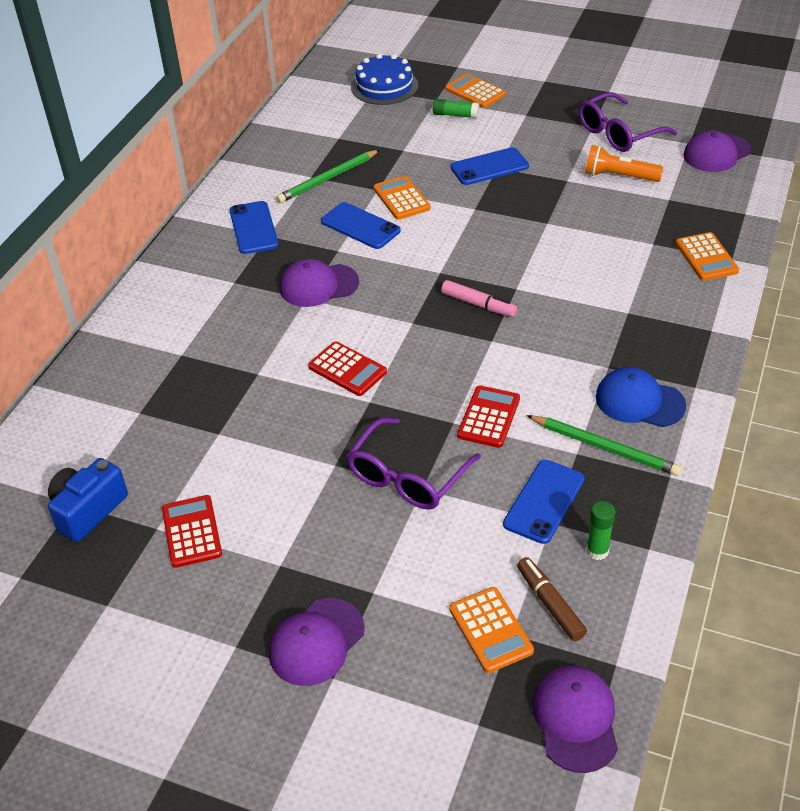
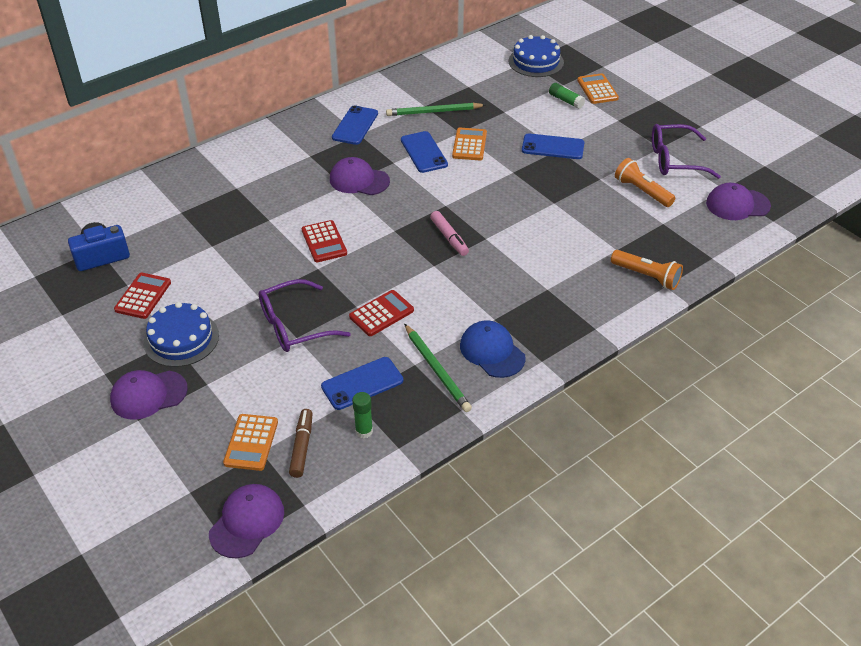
camera: 30 degrees right, 0 degrees up
(290, 557) = (181, 339): none -> blue cake
(706, 257) = (647, 276): orange calculator -> orange flashlight

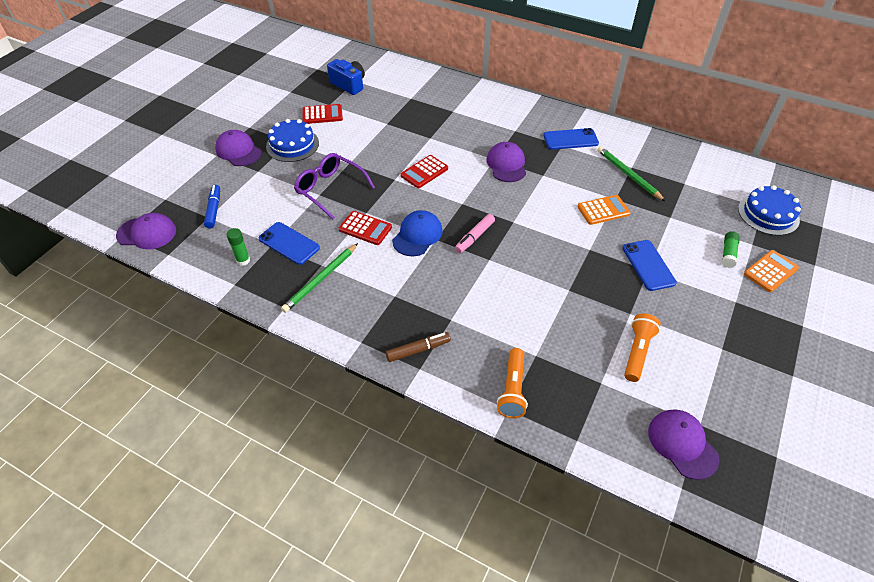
camera: 65 degrees right, 5 degrees up
(251, 442) = (214, 210): orange calculator -> blue marker
(302, 447) = (218, 234): brown marker -> brown marker (418, 350)
(424, 152) = (570, 187): blue phone -> none
(492, 351) = (356, 306): blue cap -> blue cap (417, 235)
(674, 160) = (711, 366): purple glasses -> none

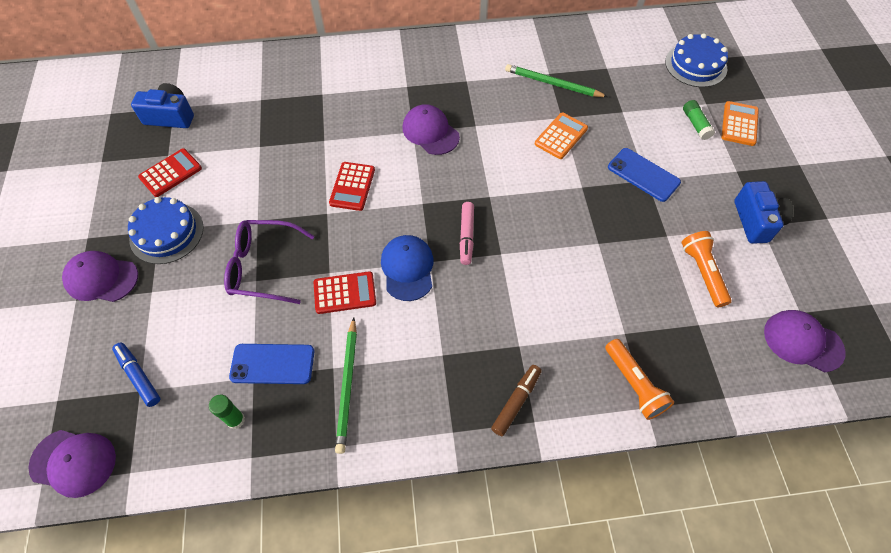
camera: 35 degrees left, 10 degrees up
(147, 233) = (73, 462): purple cap -> purple cap turned 45 degrees clockwise
(570, 139) = (469, 69): blue phone -> none
(720, 343) = (756, 221): none -> blue camera

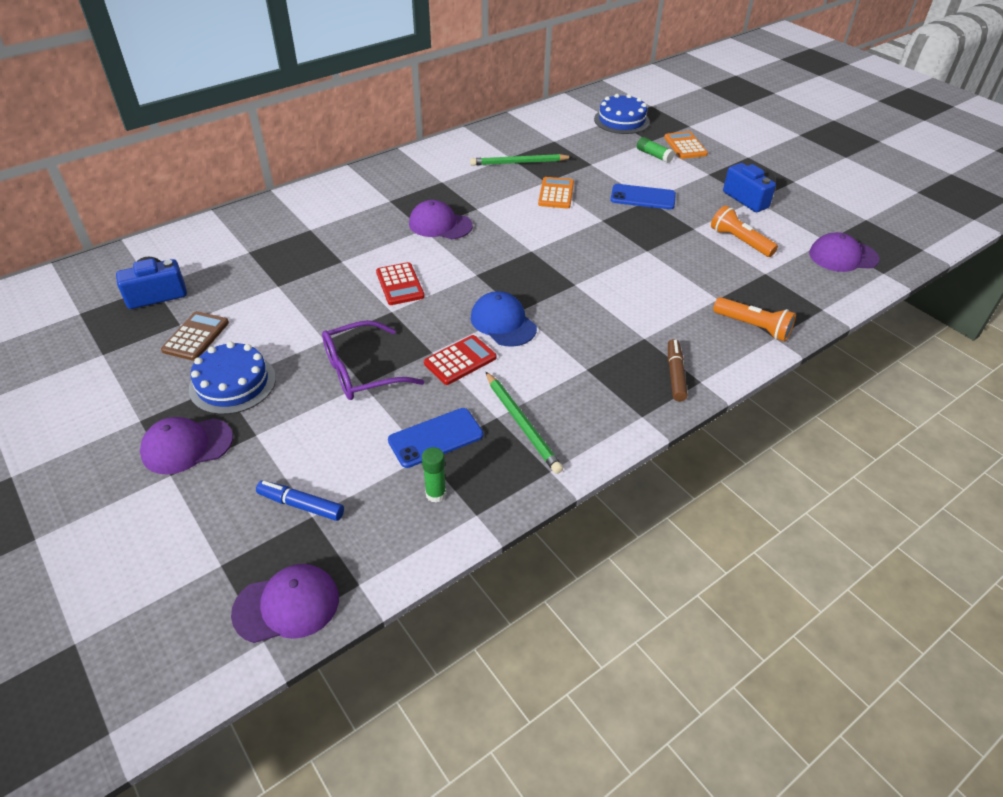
camera: 30 degrees left, 15 degrees down
(170, 173) = (196, 336): red calculator -> brown calculator
(466, 236) = (535, 283): pink marker -> none

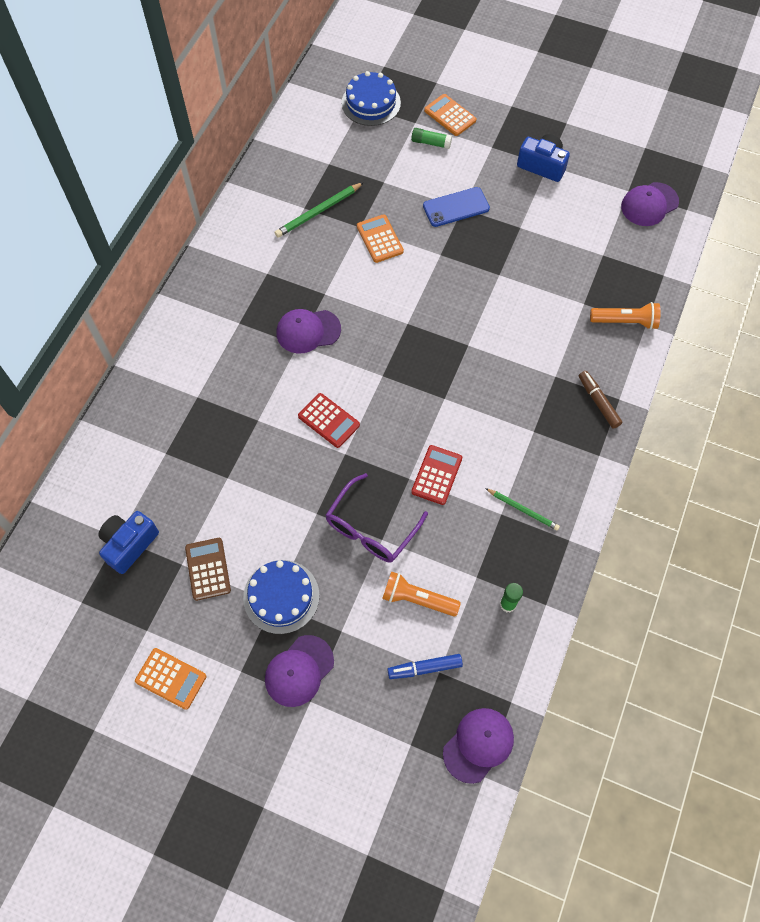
camera: 30 degrees left, 20 degrees up
(80, 396) = (171, 678): none -> orange calculator
(436, 438) = (472, 557): blue phone -> none
(503, 322) = (441, 418): blue cap -> none
(522, 424) = (523, 510): green pencil -> green pencil, size x0.66
(739, 241) = (564, 225): orange flashlight -> orange flashlight (417, 599)

